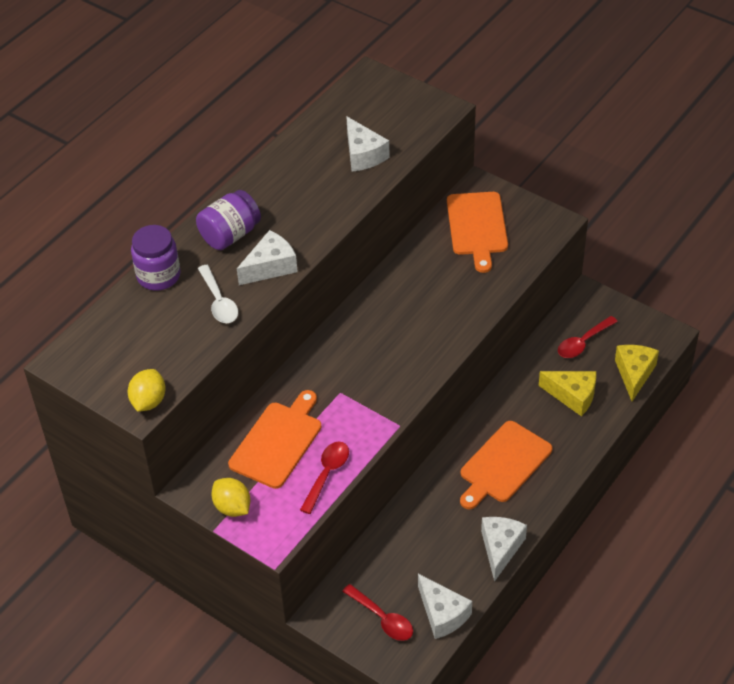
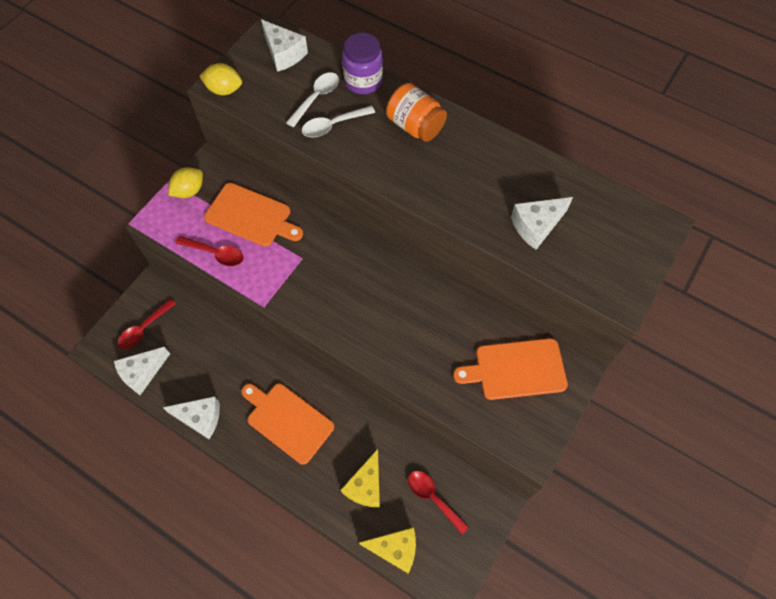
camera: 85 degrees right, 15 degrees up
(176, 316) = (316, 98): none -> white spoon
(230, 235) = (415, 126): purple jar -> orange jar
(270, 267) = (376, 159): white cheese -> white cheese (284, 54)

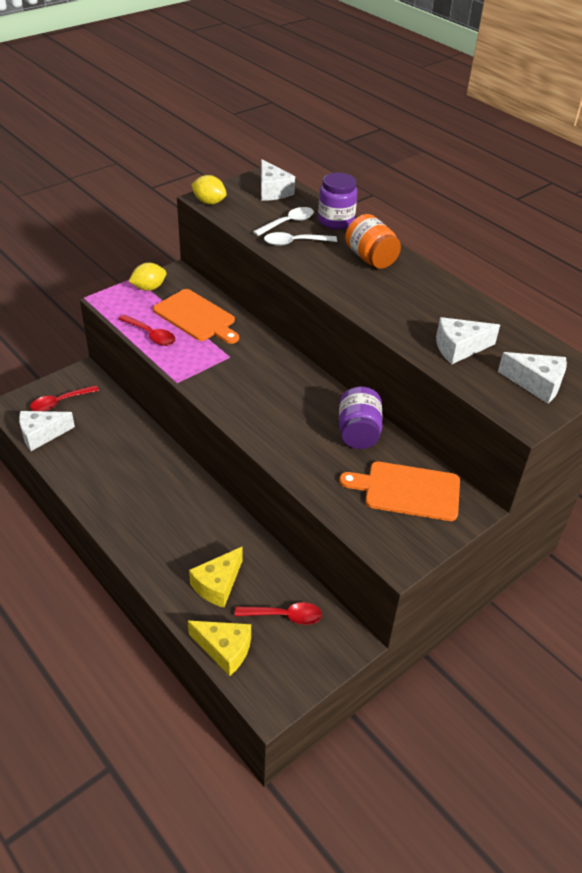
camera: 15 degrees right, 20 degrees down
(200, 418) = (78, 484): white cheese -> white cheese (536, 384)
(288, 421) = (162, 509): orange cutting board -> none
(433, 498) = (284, 616): red spoon -> red spoon turned 120 degrees clockwise
(452, 315) = (358, 432): none -> purple jar

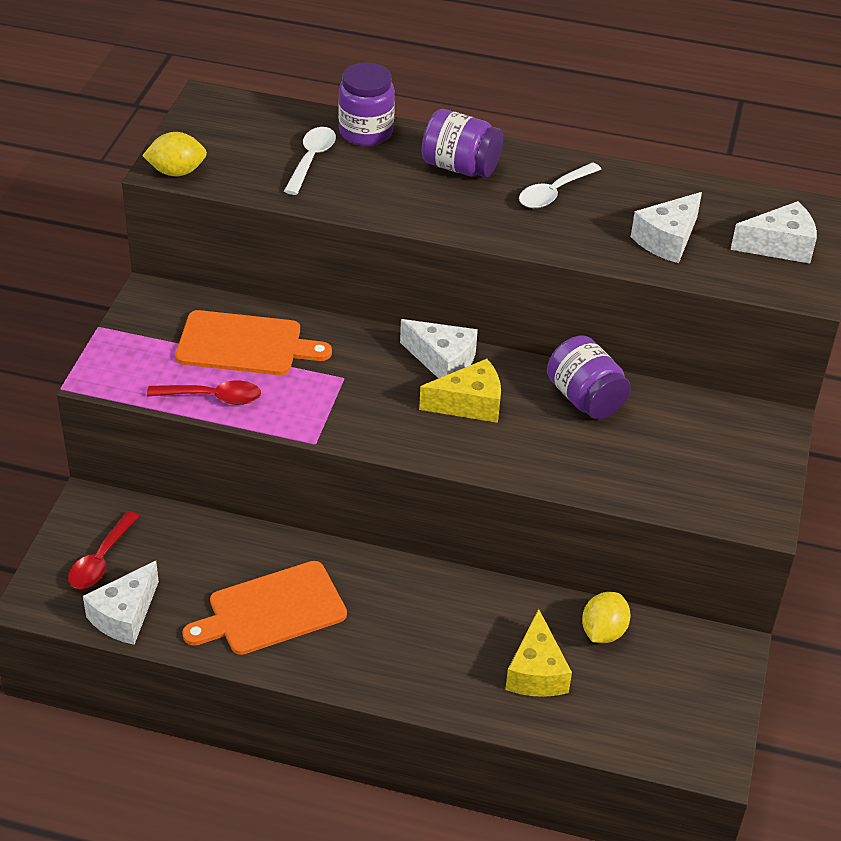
camera: 35 degrees left, 0 degrees up
(149, 288) = (136, 333): yellow lemon -> yellow lemon (603, 632)
(224, 650) = (614, 737): yellow cheese -> yellow cheese (469, 404)
(272, 191) = (240, 120): white cheese -> white cheese (442, 361)
(284, 616) = (640, 662): red spoon -> none
(294, 242) = (349, 184): white spoon -> white spoon (554, 193)
(371, 258) = (460, 167): orange jar -> purple jar
(407, 491) = (699, 438): orange cutting board -> orange cutting board (272, 610)

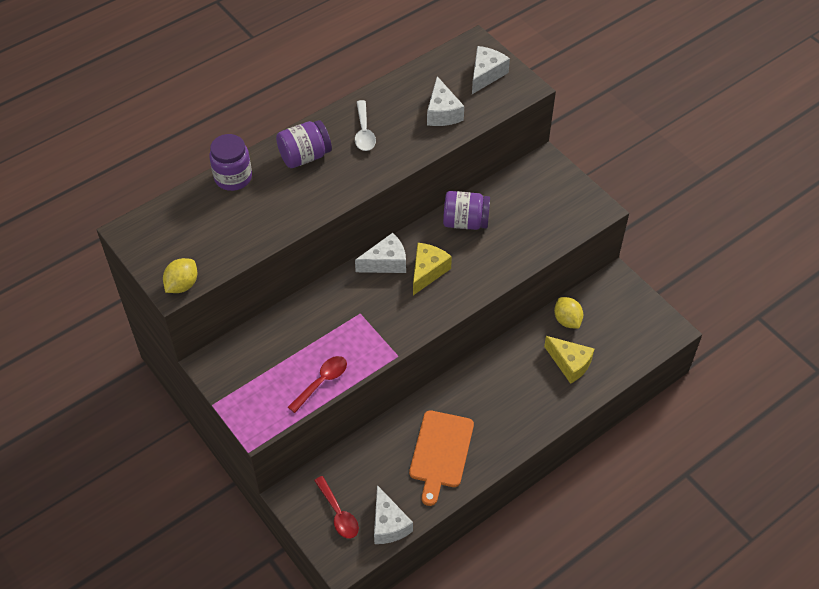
camera: 50 degrees left, 10 degrees up
(244, 344) = (293, 342): orange cutting board -> none
(311, 159) = (233, 216): white spoon -> none

